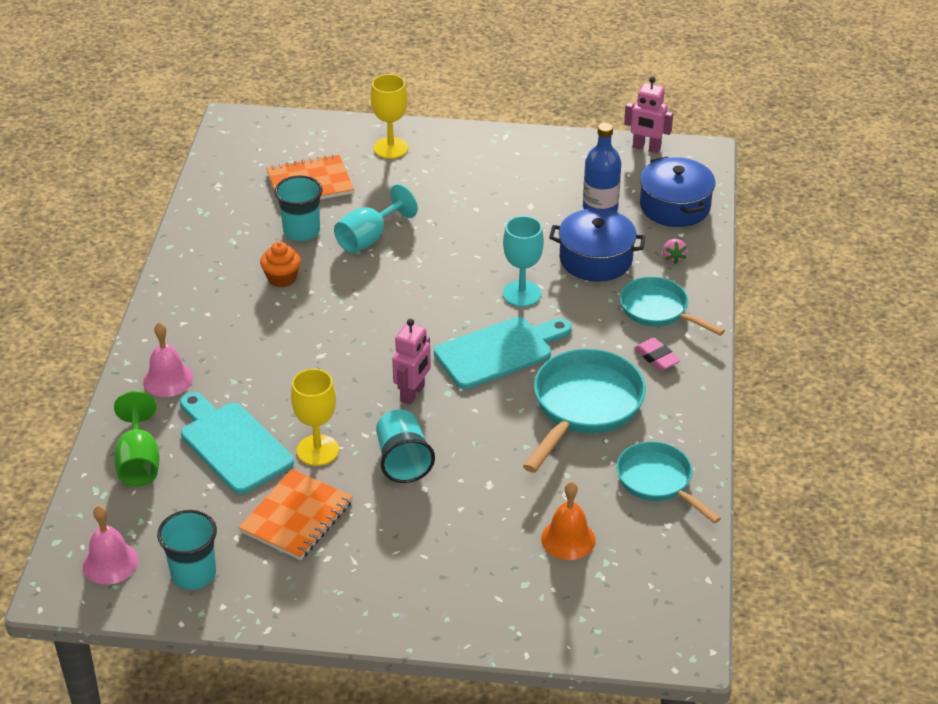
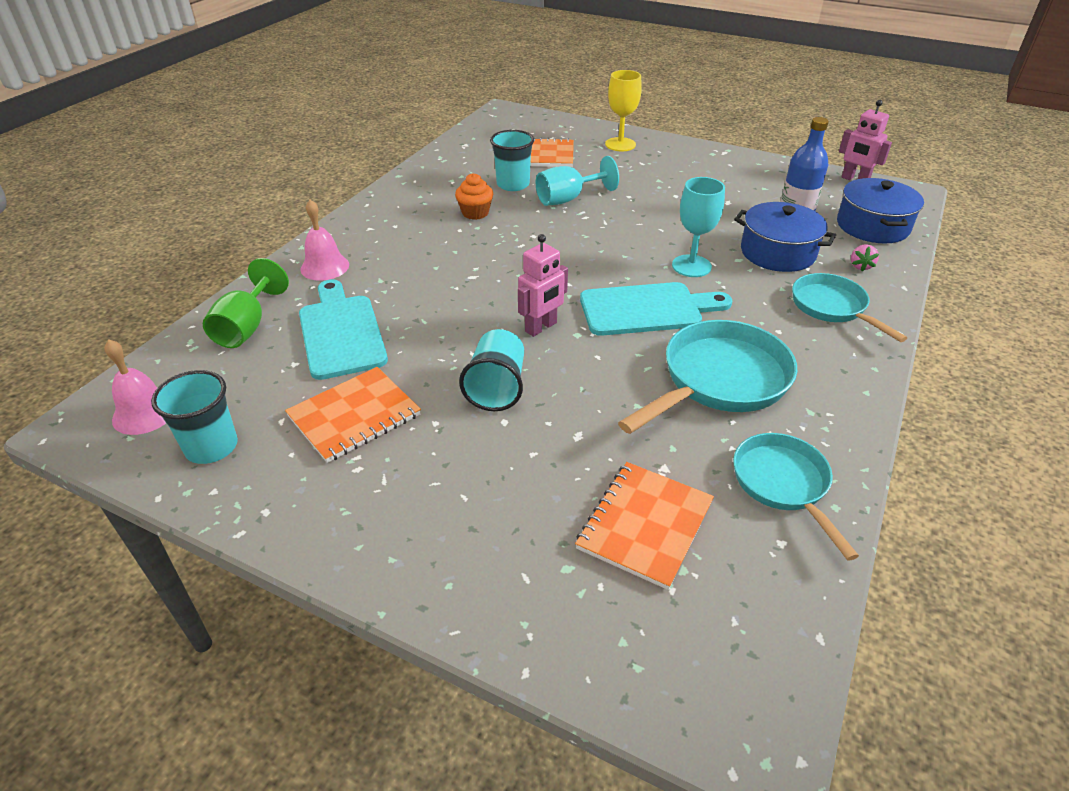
camera: 20 degrees right, 0 degrees up
(317, 450) = (417, 357): yellow goblet -> none
(568, 539) = (645, 525): orange bell -> orange notebook
(656, 357) = (818, 351): pink eraser -> none

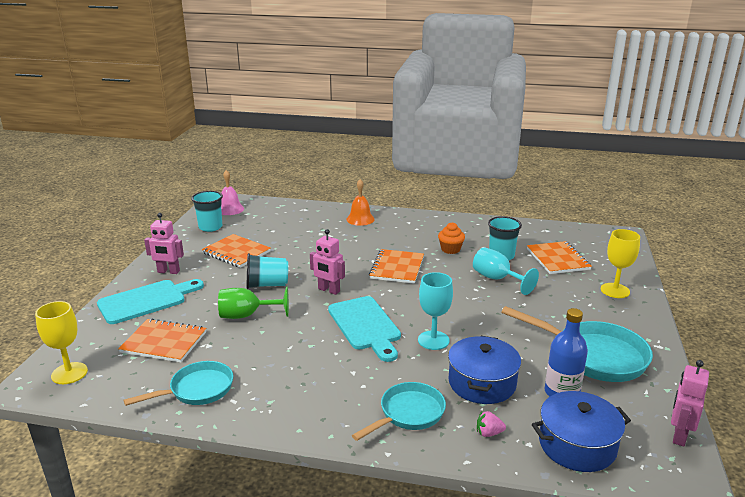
camera: 75 degrees right, 15 degrees down
(247, 327) = (297, 214): green goblet -> green goblet (247, 315)
(325, 267) = (360, 219): pink bell -> orange bell
(341, 332) = (301, 236): turquoise cutting board -> turquoise cutting board (146, 301)
(380, 518) = (168, 272): none -> pink robot
(504, 261) = (397, 268): none -> orange notebook
(719, 380) = (294, 360): turquoise pan -> turquoise pan (594, 356)
(725, 671) = (69, 373): none -> yellow goblet

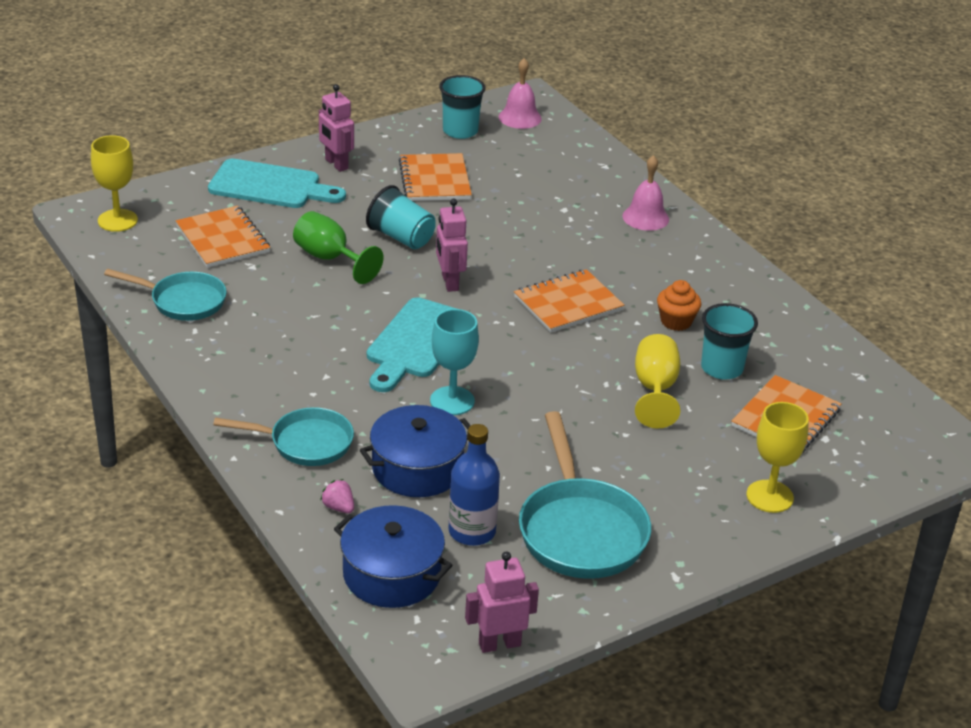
camera: 45 degrees right, 10 degrees up
(360, 219) = (645, 217): orange bell -> pink bell
(497, 279) = (655, 389): turquoise goblet -> yellow goblet

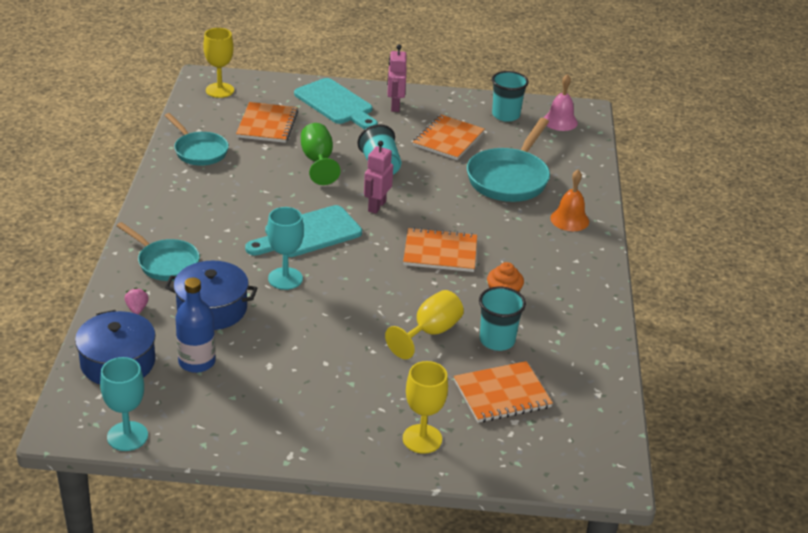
camera: 35 degrees right, 0 degrees up
(499, 644) = (127, 436): pink robot -> turquoise goblet
(580, 530) = (265, 395): turquoise pan -> turquoise pan (509, 178)
(645, 217) = (569, 219): pink bell -> orange bell

